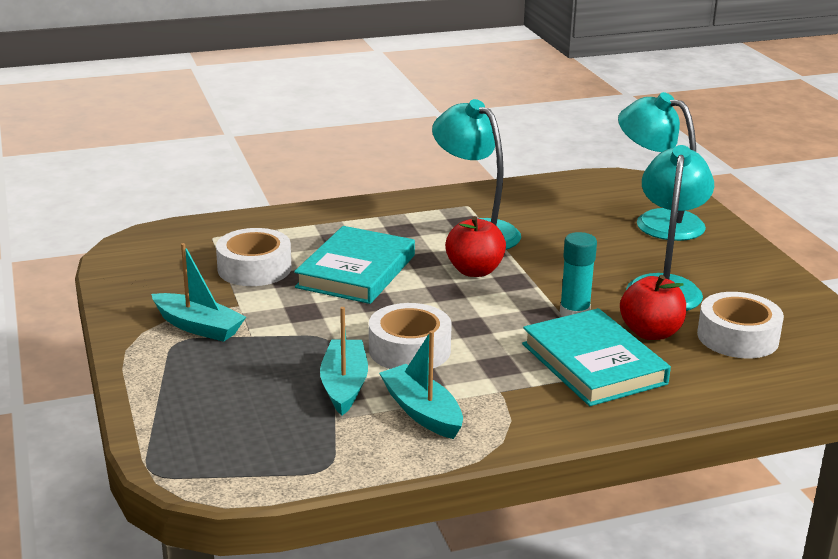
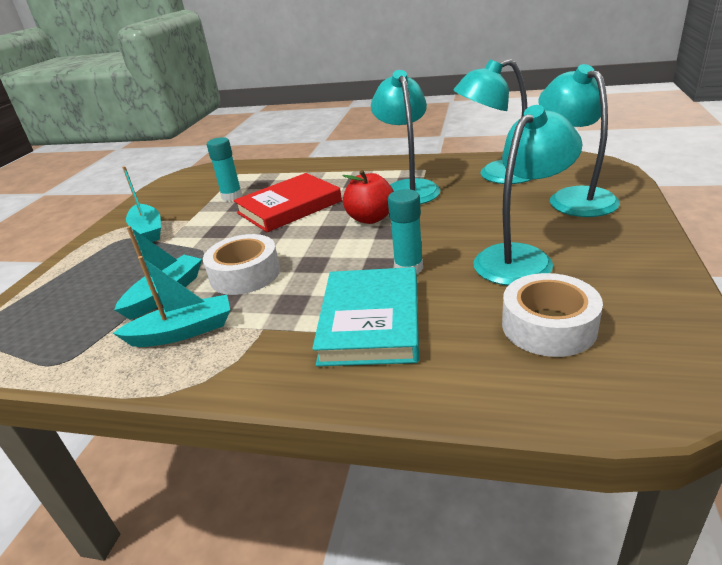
camera: 35 degrees right, 5 degrees up
(254, 268) = (232, 196): white tape -> turquoise glue stick
(356, 271) = (289, 207): turquoise book -> red book
(422, 412) = (183, 332): turquoise boat -> turquoise boat turned 75 degrees clockwise
(557, 205) = (496, 175): none -> turquoise lamp
(650, 333) = (459, 301): red apple -> none

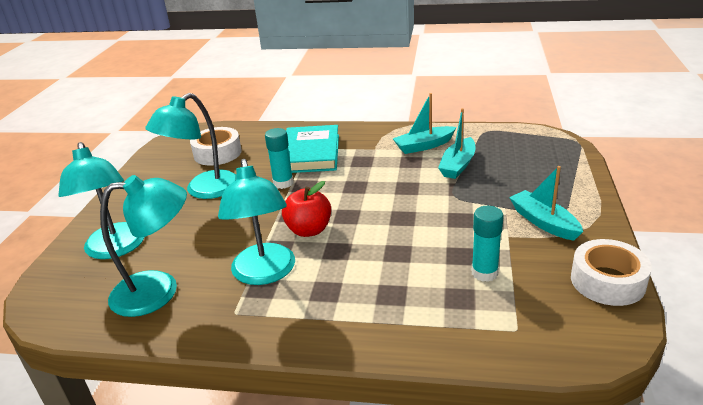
camera: 175 degrees right, 0 degrees up
(245, 274) = (405, 179): white tape -> white tape (607, 281)
(289, 207) = (399, 250): red book -> none

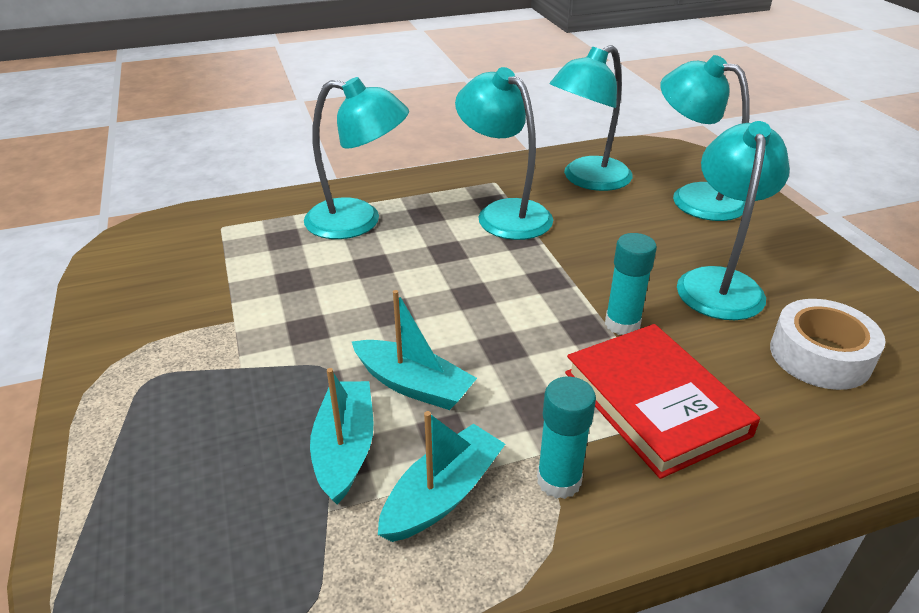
camera: 150 degrees right, 5 degrees up
(309, 230) = (504, 265): red apple -> none
(311, 153) = (655, 403): turquoise book -> red book
(387, 299) = (358, 221): none -> turquoise lamp
(484, 273) = (260, 268): turquoise glue stick -> turquoise glue stick (559, 480)
(543, 222) = (180, 355): turquoise boat -> turquoise boat (413, 385)
(607, 281) = (111, 291): white tape -> none

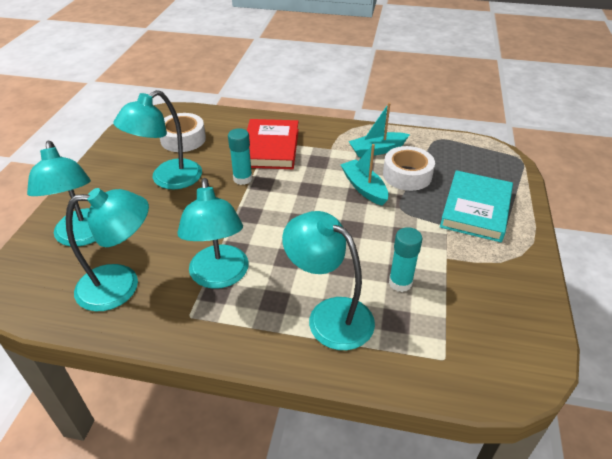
camera: 150 degrees left, 5 degrees up
(188, 420) = (475, 209): none -> turquoise book
(345, 448) = (407, 175): turquoise boat -> white tape
(559, 480) = (333, 140): turquoise glue stick -> turquoise glue stick (400, 283)

